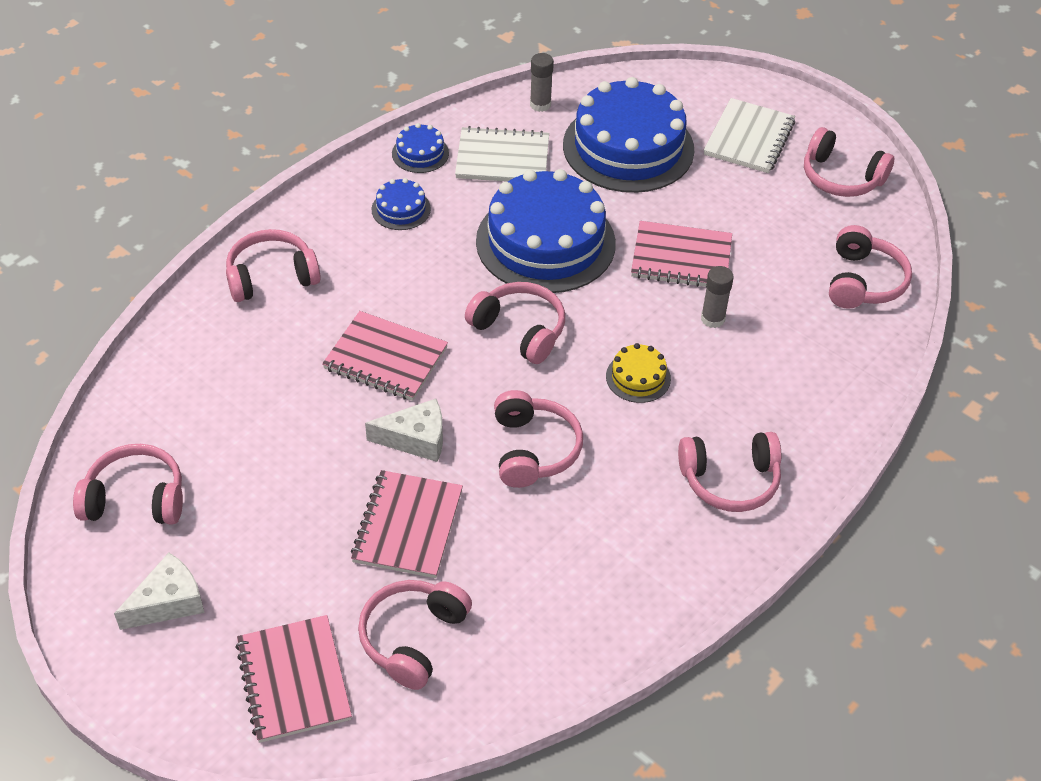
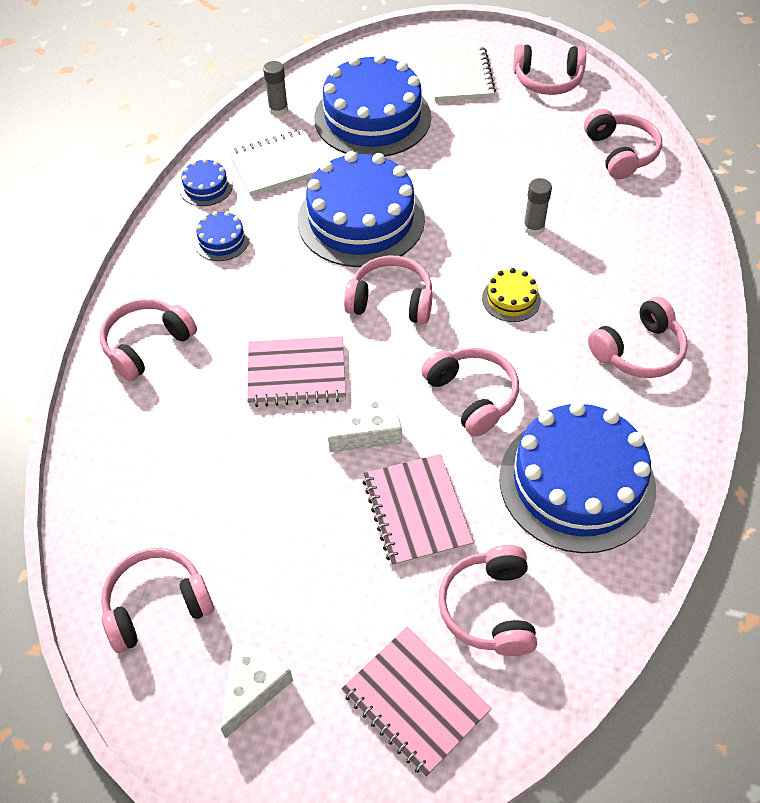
camera: 25 degrees left, 5 degrees up
(575, 570) = (577, 482): none -> blue cake
(681, 258) = (475, 189): pink notebook -> none

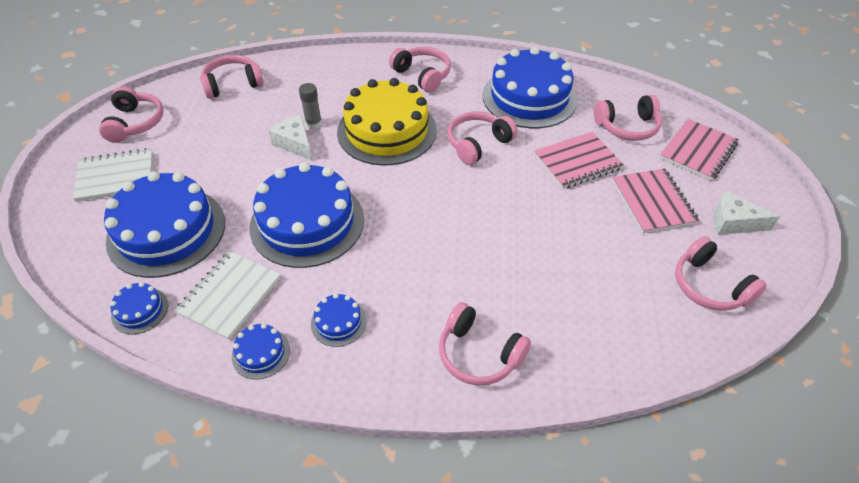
camera: 100 degrees left, 5 degrees down
(278, 110) = (140, 310): grey glue stick -> blue cake
(278, 165) = (230, 295): white notebook -> white notebook turned 60 degrees clockwise
(296, 374) = (483, 240): pink notebook -> pink notebook (653, 202)
(370, 432) = (523, 191): white cheese -> white cheese (295, 143)
(391, 301) = (398, 193): pink headphones -> none
(511, 299) = (387, 131): yellow cake -> yellow cake, size x2.32

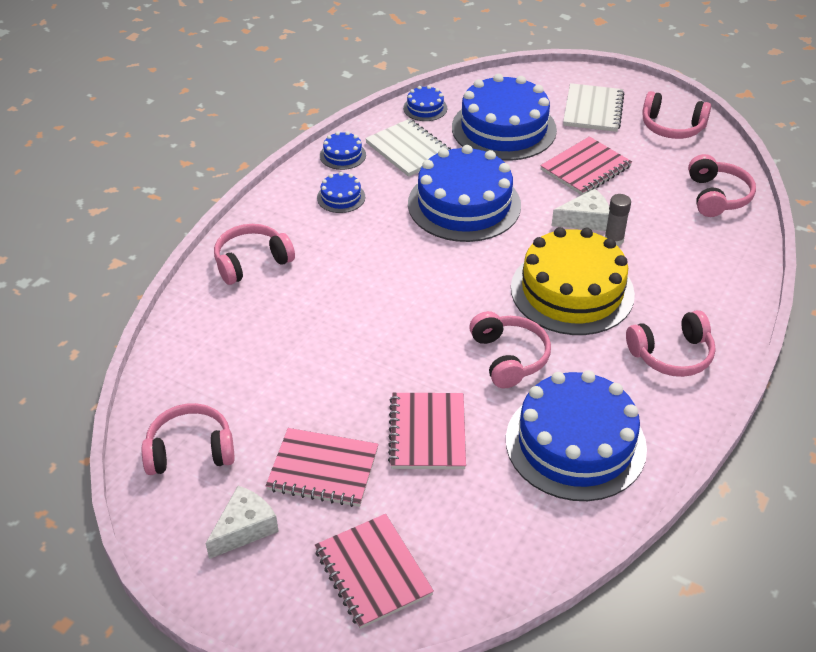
camera: 115 degrees right, 5 degrees down
(219, 159) = (586, 168): none -> pink notebook
(627, 127) = (462, 520): pink headphones -> none

